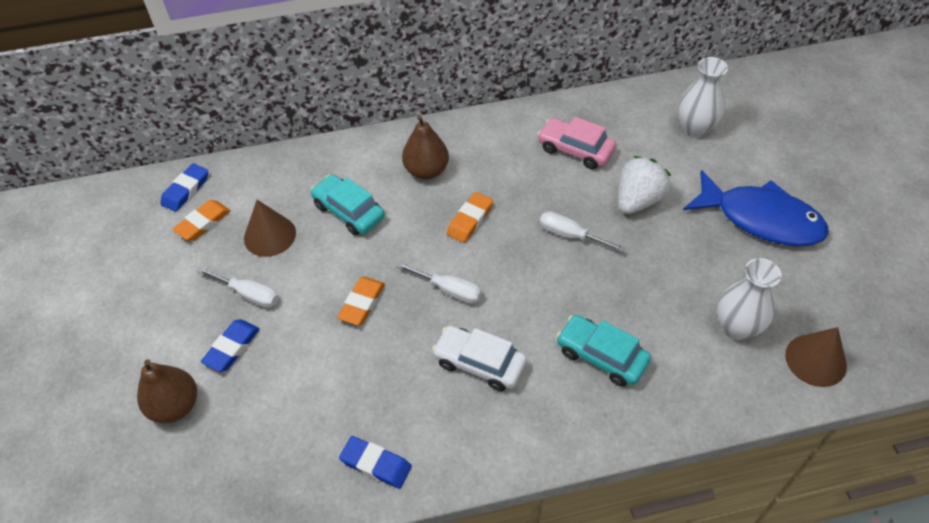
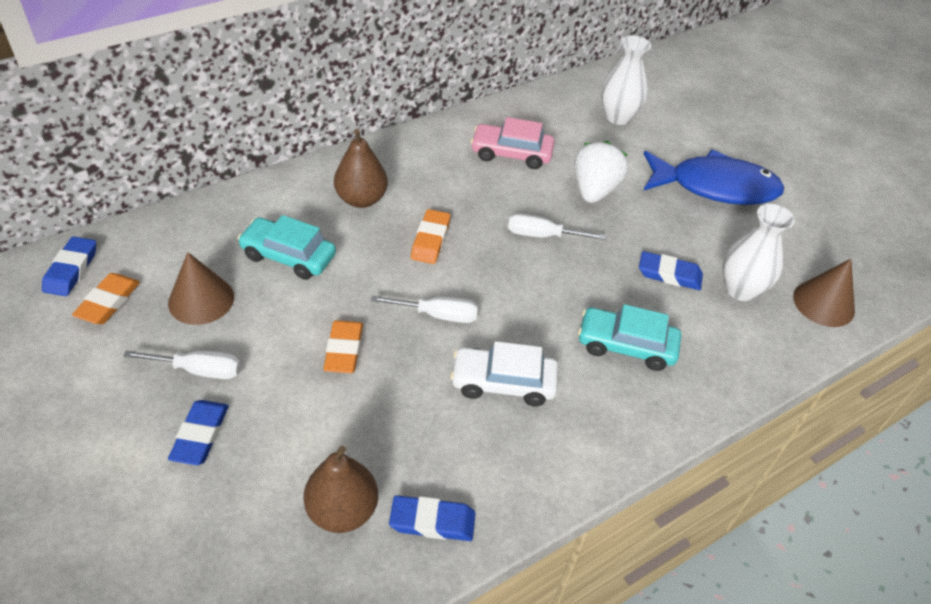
camera: 25 degrees left, 5 degrees down
(175, 406) = (149, 522): brown pear -> brown pear (342, 510)
(673, 297) = (669, 274): none -> blue eraser

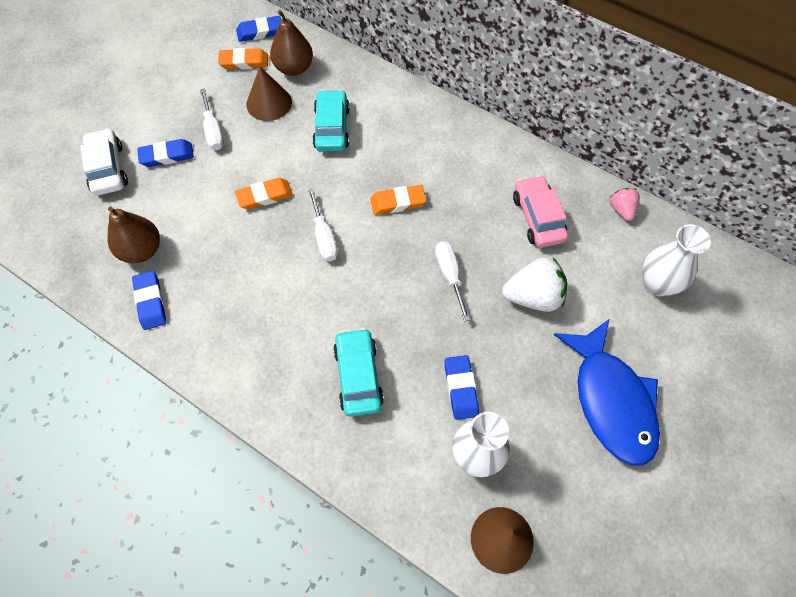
camera: 70 degrees right, 15 degrees up
(361, 199) = (414, 142): brown pear -> brown pear (294, 68)
(503, 383) = (280, 302): white car -> white car (107, 169)
(533, 104) = (621, 210): none -> pink strawberry

